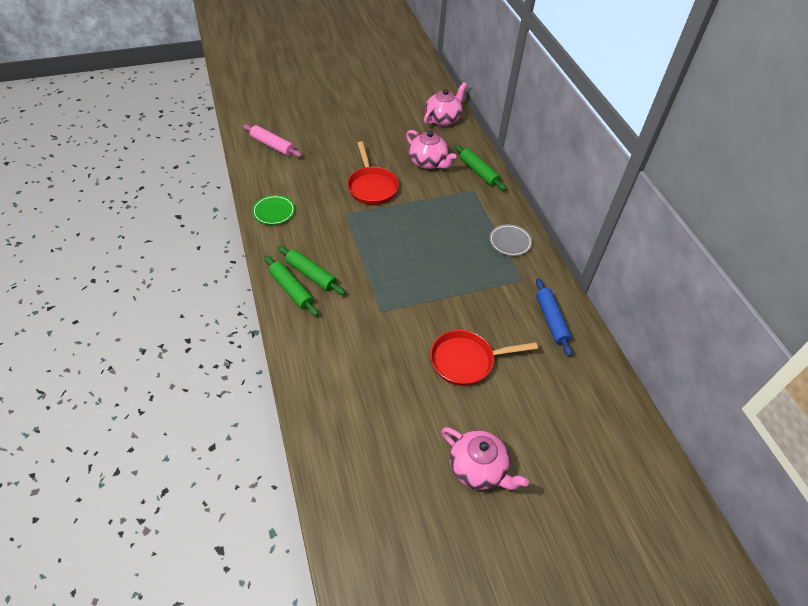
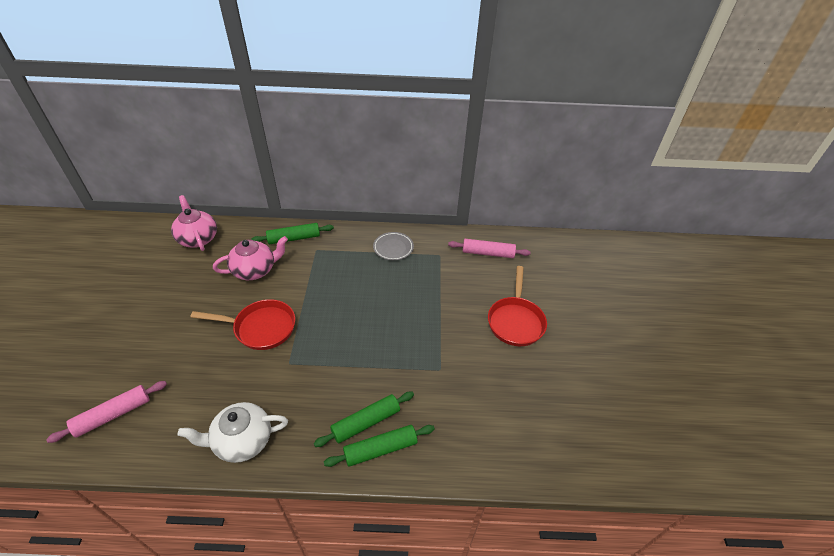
camera: 70 degrees left, 5 degrees down
(274, 212) = (242, 441): green plate -> white teapot
(478, 468) = (622, 348): pink teapot -> none
(551, 320) = (488, 253): blue rolling pin -> pink rolling pin

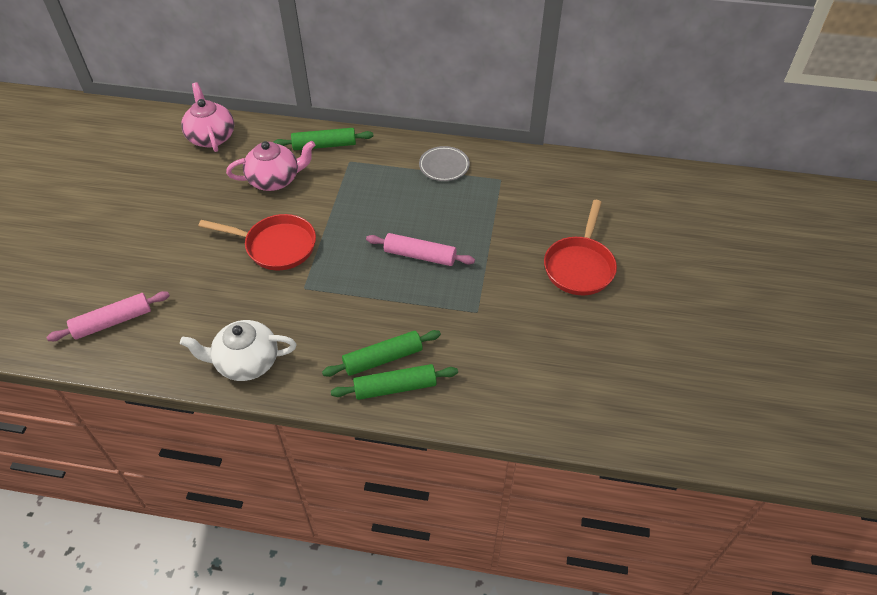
camera: 10 degrees right, 5 degrees up
(488, 253) = (562, 182): pink rolling pin -> pink rolling pin (420, 256)

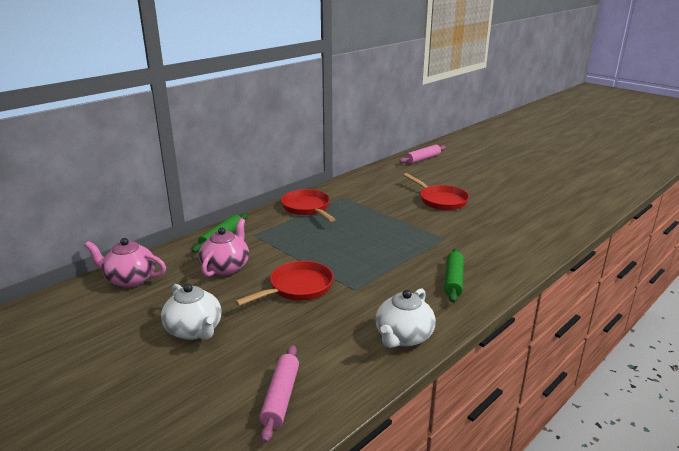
camera: 55 degrees left, 25 degrees down
(166, 220) = (194, 330): none -> white teapot
(395, 387) = (483, 284): green rolling pin -> none
(420, 256) = (376, 240): pink rolling pin -> pink rolling pin (423, 159)
(444, 166) = (307, 208): grey plate -> red pan

